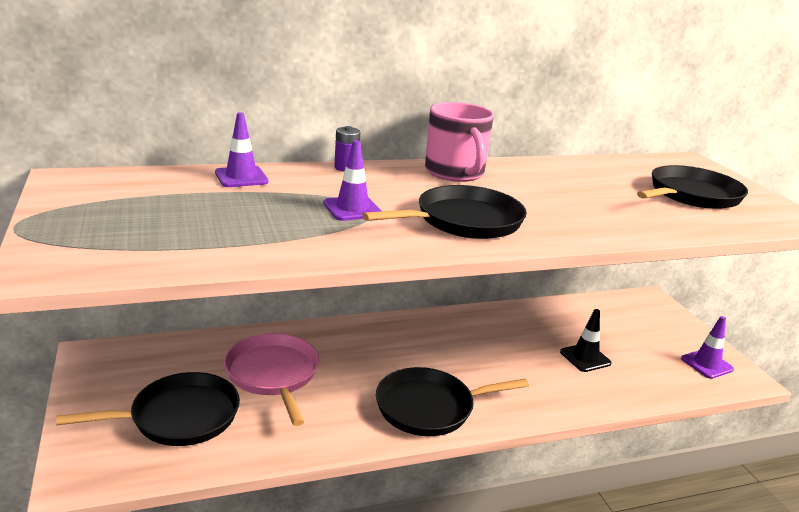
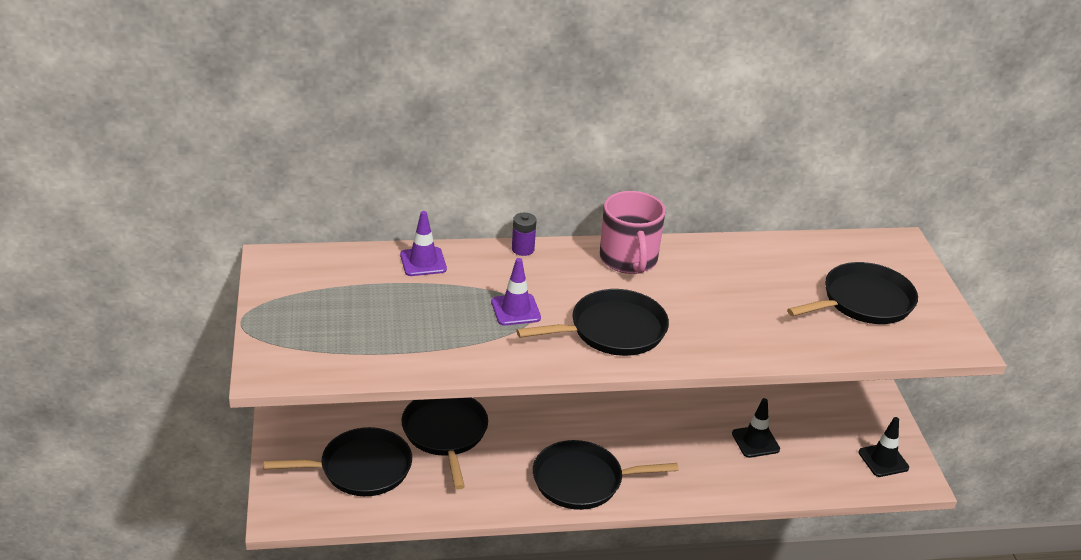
camera: 10 degrees right, 10 degrees up
(273, 374) = (445, 433): pink pan -> black pan
(707, 364) = (883, 460): purple traffic cone -> black traffic cone

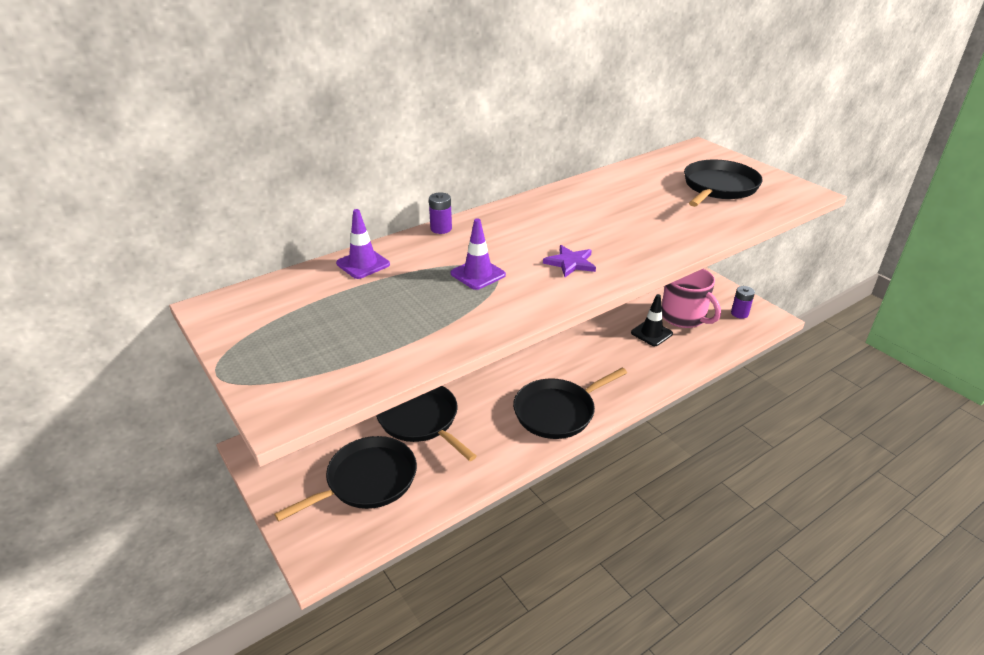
camera: 25 degrees left, 0 degrees up
(612, 330) = (570, 263): black pan -> purple star
(628, 259) = (531, 211): pink mug -> pink mug (684, 317)
(883, 460) = (739, 313): black traffic cone -> purple battery

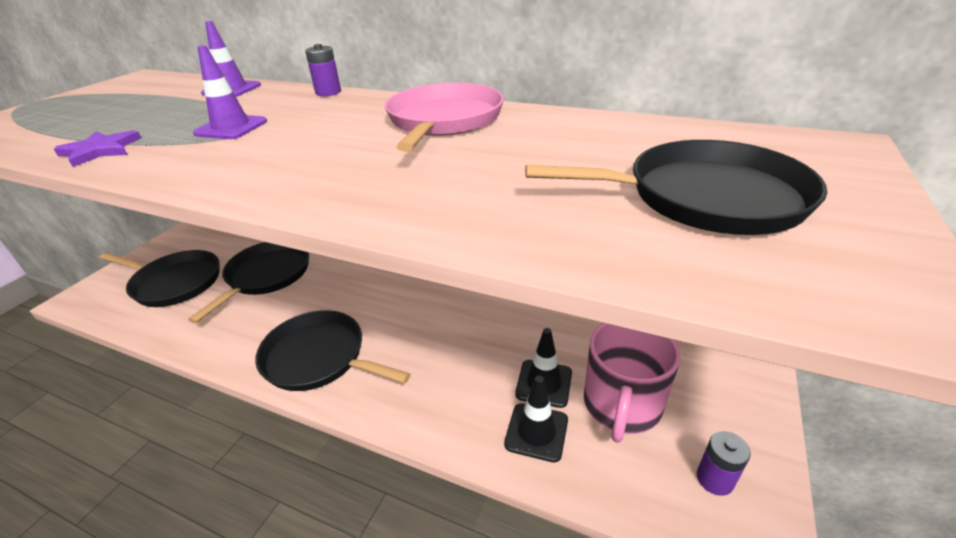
camera: 60 degrees right, 0 degrees up
(562, 208) = (443, 121): none -> pink pan
(570, 263) = (287, 160): purple star -> purple star (101, 150)
(682, 349) = (536, 432): none -> black traffic cone

